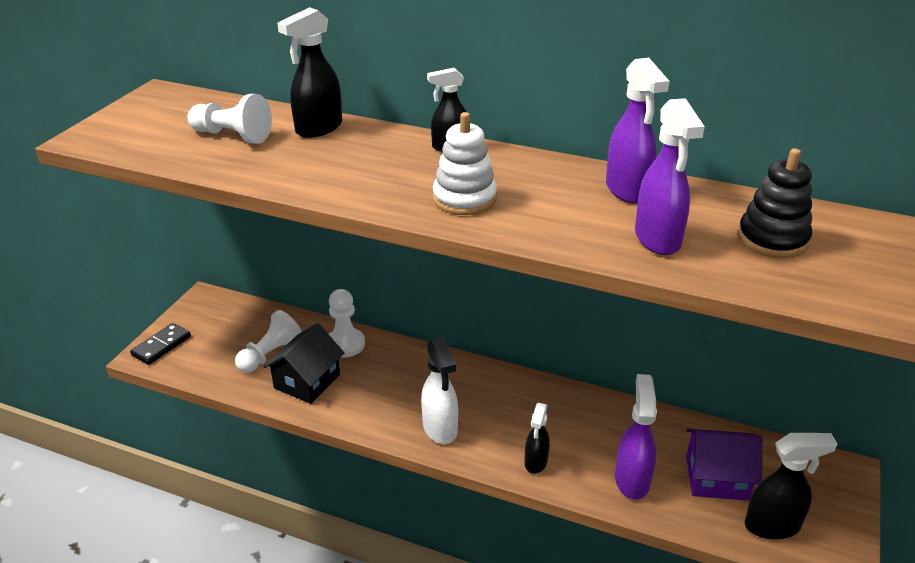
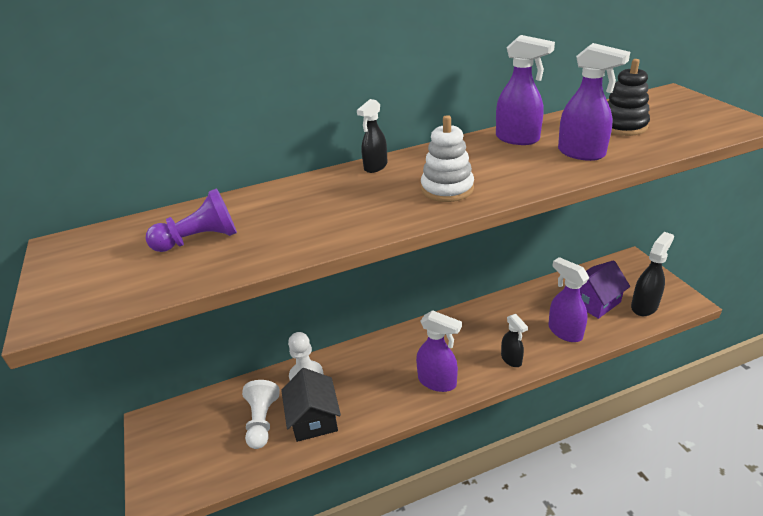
camera: 40 degrees left, 0 degrees up
(161, 346) = (159, 482): black domino -> none
(232, 136) = (200, 240): white pawn -> purple pawn
(318, 128) = (261, 201): black spray bottle -> none
(440, 428) = (437, 382): white spray bottle -> purple spray bottle

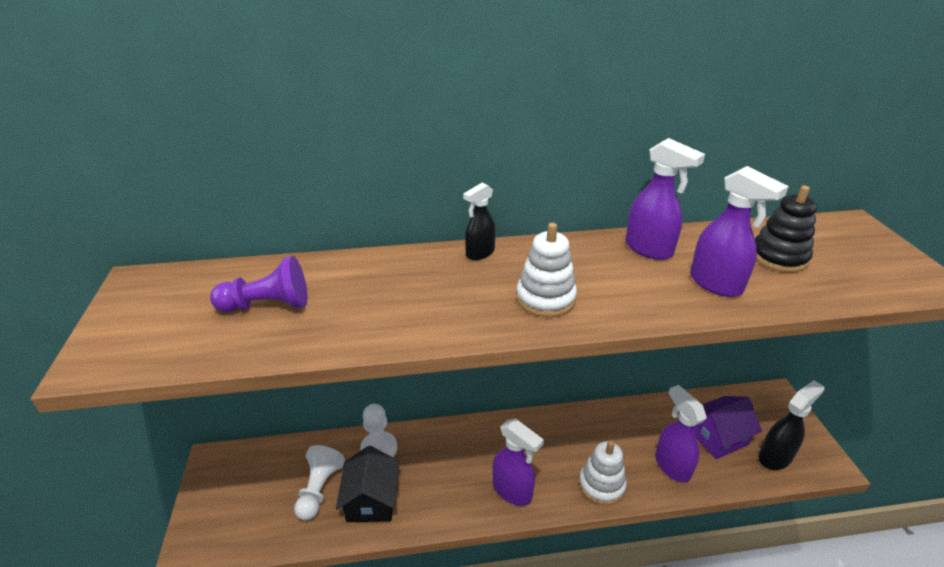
camera: 10 degrees right, 0 degrees up
(511, 359) = (601, 485): black spray bottle -> white stacking toy

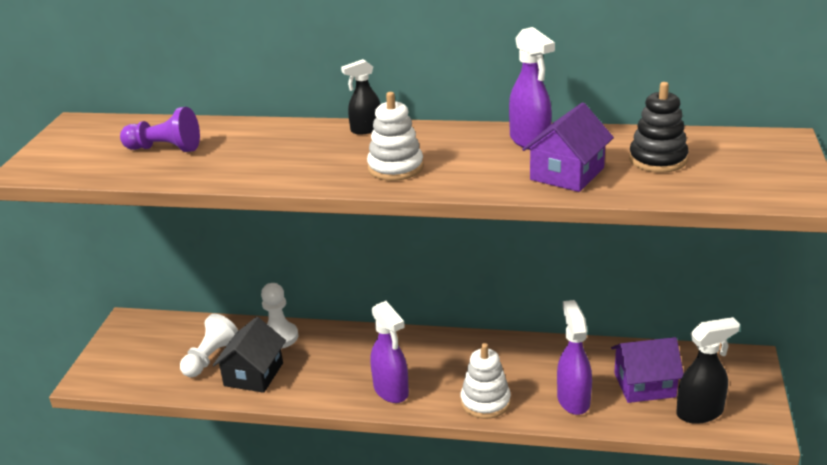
camera: 20 degrees right, 5 degrees down
(716, 284) = (567, 174): purple spray bottle -> purple house

